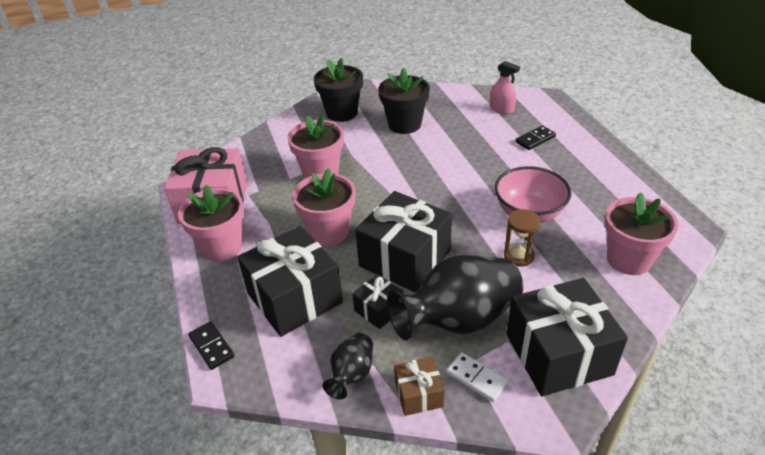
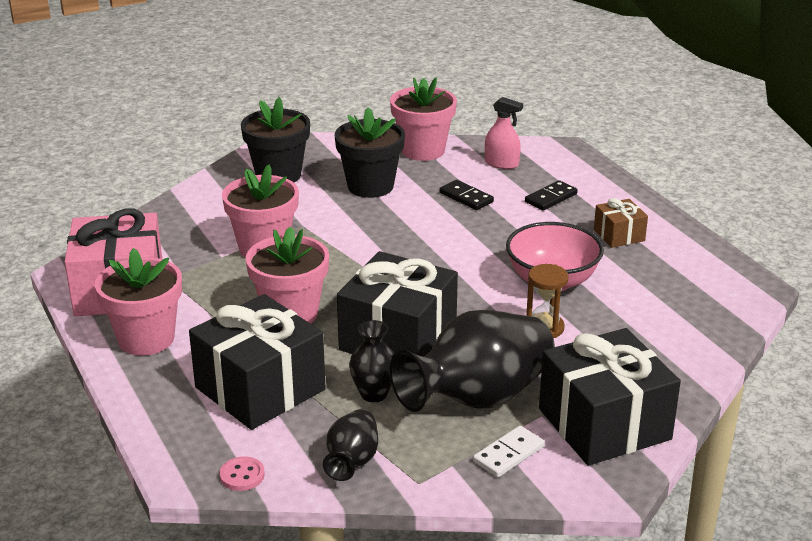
camera: 10 degrees left, 10 degrees down
(211, 347) = (161, 446): black domino -> black domino (466, 197)
(265, 381) = (242, 475): none -> pink button
(378, 309) = (374, 394): black gift -> black vase
(418, 394) = (439, 474): brown gift -> brown gift (619, 235)
(477, 378) = (508, 454): white domino -> white domino turned 75 degrees counterclockwise
(628, 259) = (681, 324): pink flower pot -> pink flower pot (423, 150)

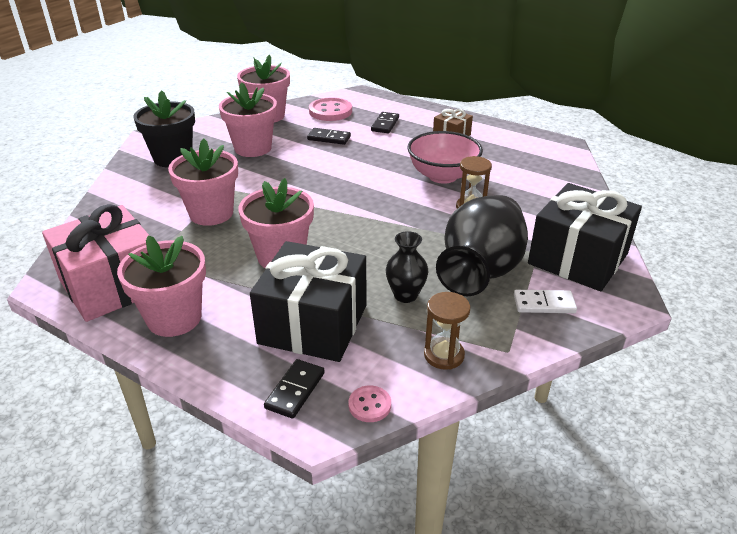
camera: 30 degrees left, 5 degrees up
(191, 438) = (295, 390): none -> black domino
(352, 461) = (444, 355): black vase -> brown hourglass
(370, 186) = (253, 148): black flower pot -> pink flower pot
(398, 338) = (381, 247): black gift -> none
(501, 163) = (330, 111): pink spray bottle -> pink button
(508, 454) = (544, 304): white domino -> white domino turned 75 degrees clockwise

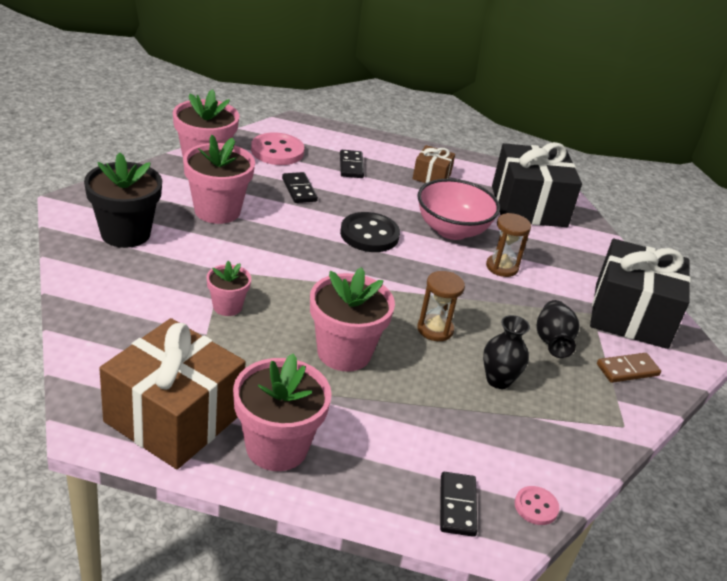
camera: 25 degrees left, 0 degrees up
(112, 285) = (174, 417): pink gift -> brown gift
(211, 213) = (227, 306): pink flower pot -> pink flower pot, size x0.55
(313, 324) = (429, 428): black gift -> black gift (529, 206)
(329, 138) = (299, 190): black domino -> black domino turned 75 degrees clockwise
(365, 173) = (369, 234): none -> black button
(444, 355) = (571, 440): brown hourglass -> brown hourglass (435, 329)
(480, 271) = (552, 342): black vase -> black vase, size x0.50
(544, 304) = (627, 370): white domino -> brown domino

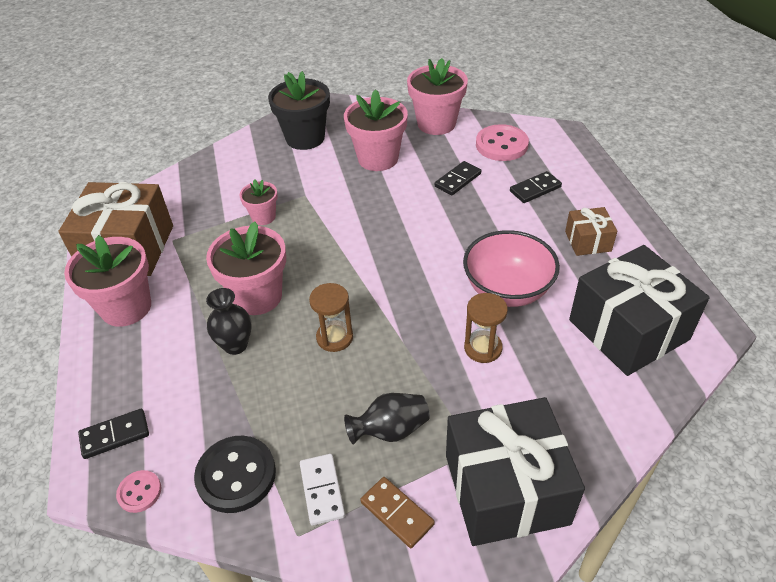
camera: 70 degrees right, 10 degrees up
(369, 234) = (437, 244): black button -> black button (236, 475)
(498, 380) = (295, 407): black vase -> black vase (235, 345)
(589, 398) = (322, 490): none -> white domino

